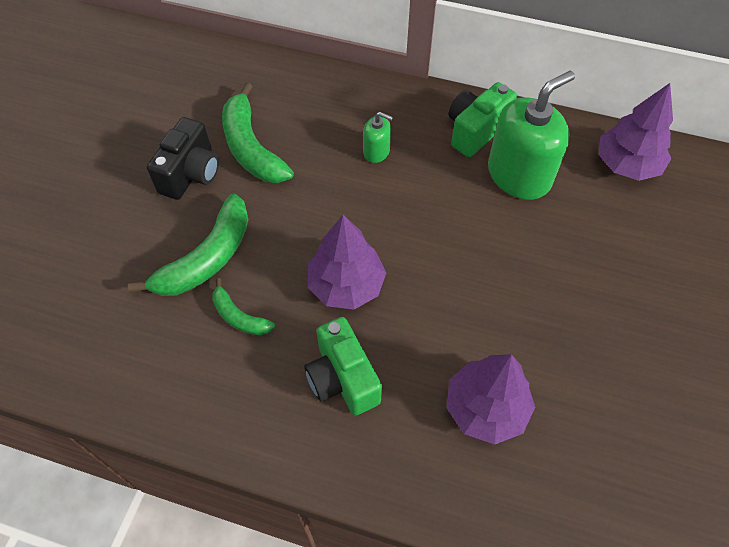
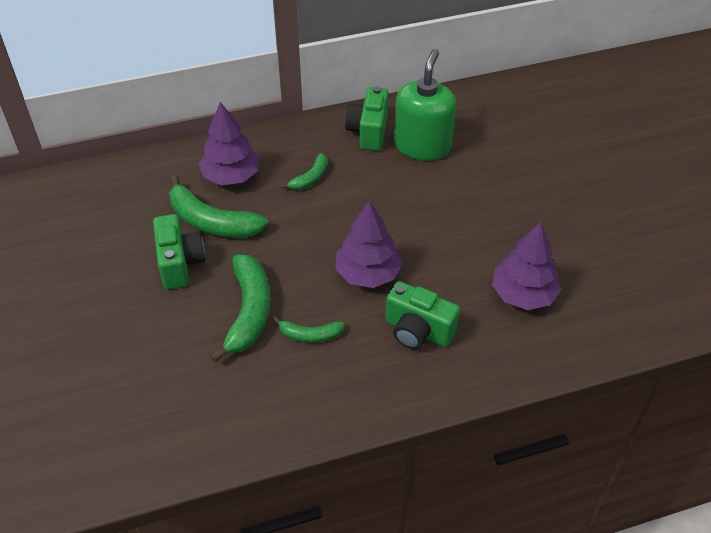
camera: 35 degrees left, 10 degrees down
(191, 174) = (180, 263): black camera -> green camera
(376, 151) = (310, 178): green soap dispenser -> green banana
(627, 165) = (485, 106): purple tree -> purple tree (231, 176)

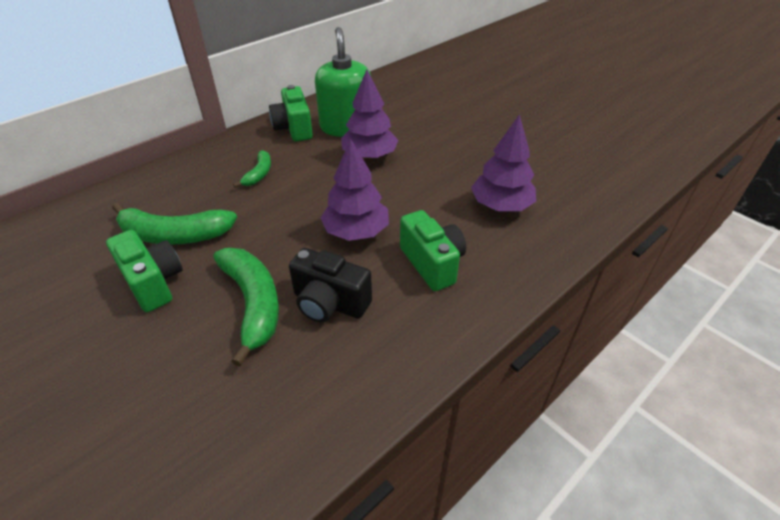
camera: 25 degrees left, 5 degrees down
(231, 176) = (178, 193): purple tree -> purple tree (369, 156)
(309, 335) = (329, 303): green banana -> black camera
(418, 331) = (432, 263): green camera -> green camera turned 120 degrees counterclockwise

